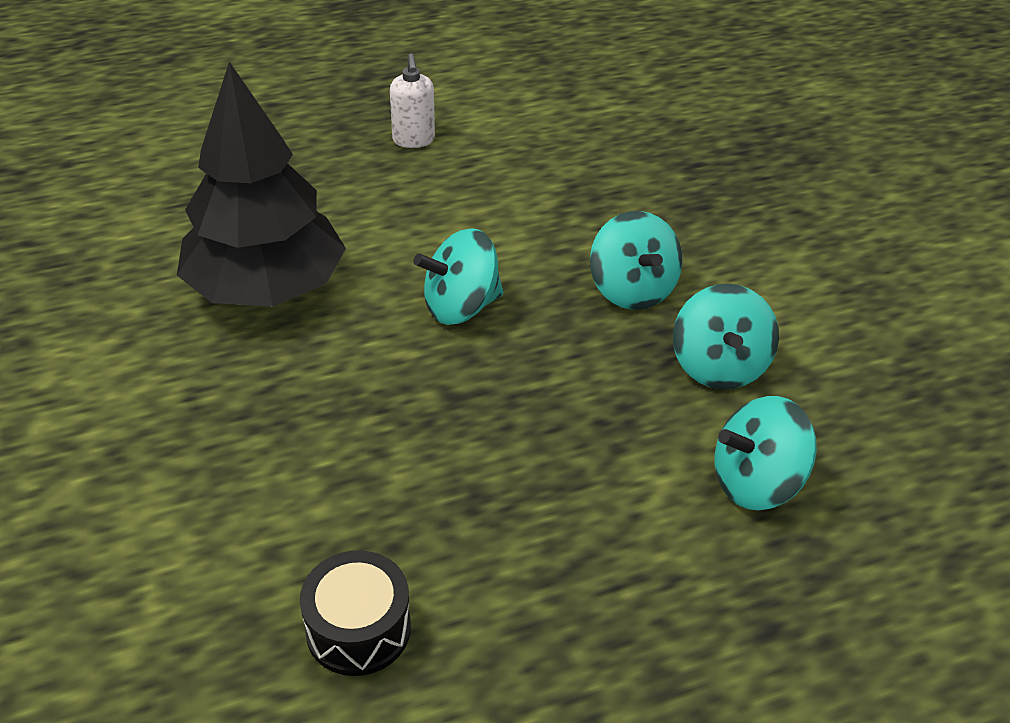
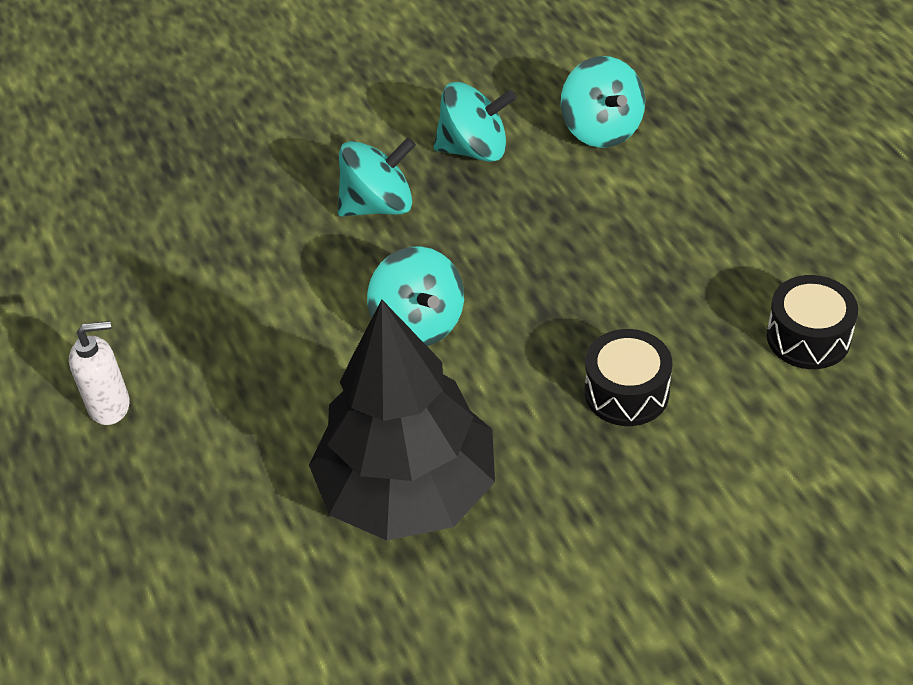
camera: 90 degrees left, 5 degrees up
(327, 446) = (626, 392): none -> black drum

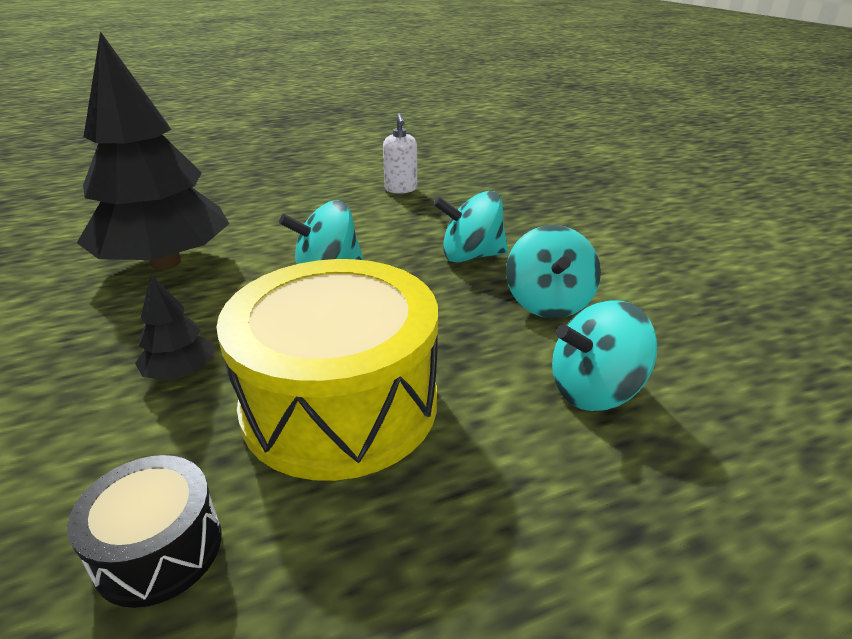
camera: 90 degrees right, 15 degrees down
(110, 406) = (308, 179): white soap dispenser -> white soap dispenser (401, 189)
(378, 205) = (471, 256): turquoise spinning top -> turquoise spinning top turned 105 degrees clockwise
(626, 392) = (180, 372): black drum -> black tree
(647, 272) = (340, 404): none -> yellow drum

